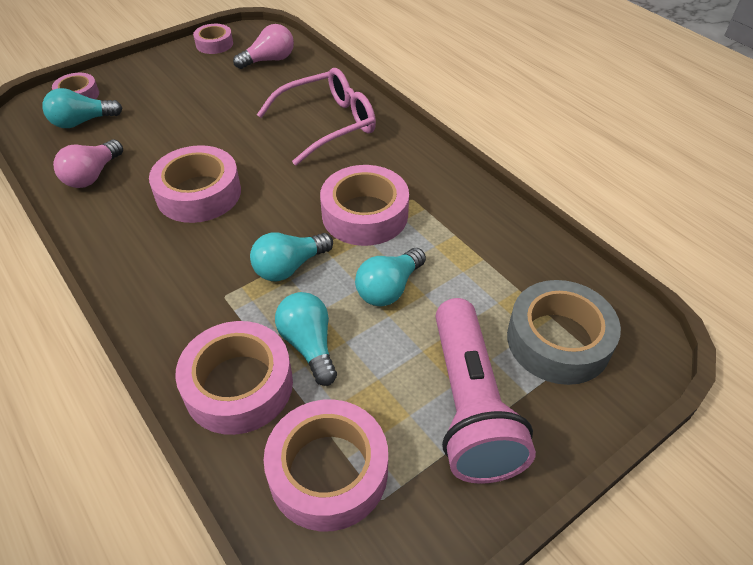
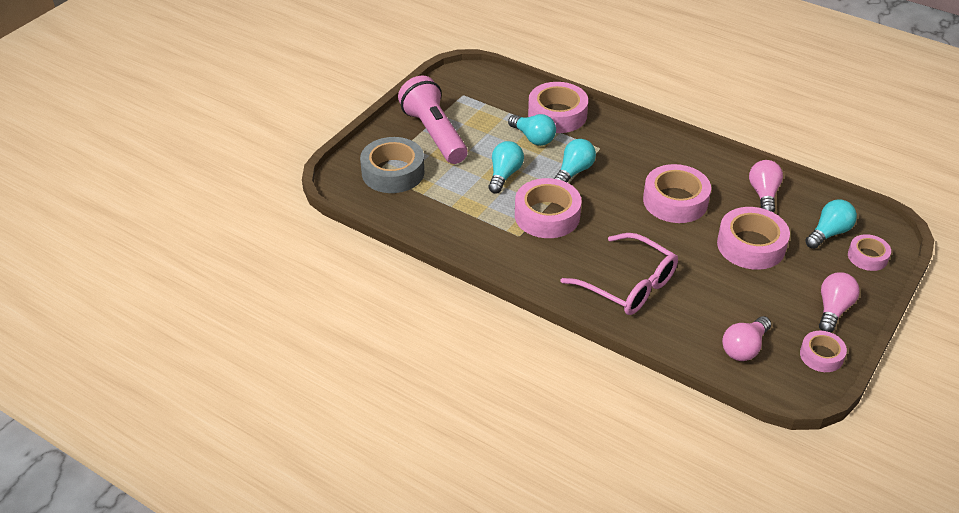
camera: 160 degrees right, 5 degrees down
(165, 67) = (833, 309): none -> pink light bulb
(327, 124) = (628, 285): pink glasses -> pink glasses turned 90 degrees counterclockwise
(328, 471) = (492, 97): pink tape -> pink tape (751, 245)

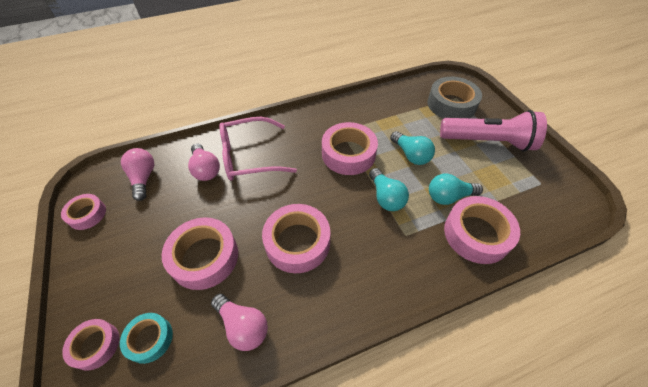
camera: 125 degrees right, 10 degrees up
(829, 233) = (150, 339): turquoise light bulb -> turquoise tape
(833, 309) = (98, 258): pink light bulb -> pink light bulb (206, 169)

